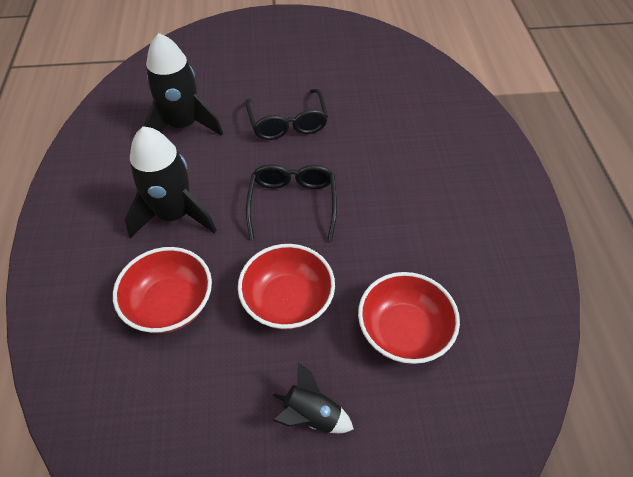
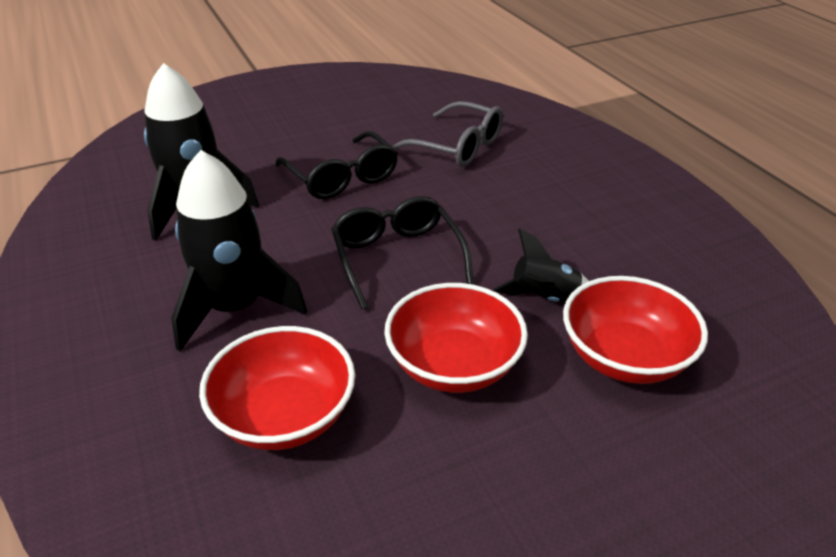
camera: 20 degrees left, 15 degrees down
(311, 415) = (568, 491): black rocket -> black rocket (544, 298)
(383, 114) = (457, 147): none -> grey glasses

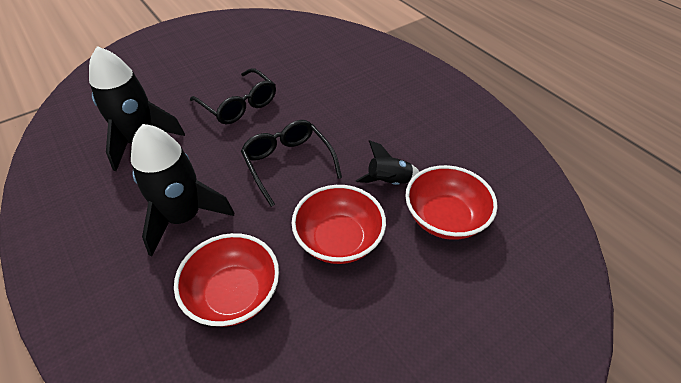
camera: 10 degrees left, 10 degrees up
(457, 147) = (314, 72): grey glasses -> none

